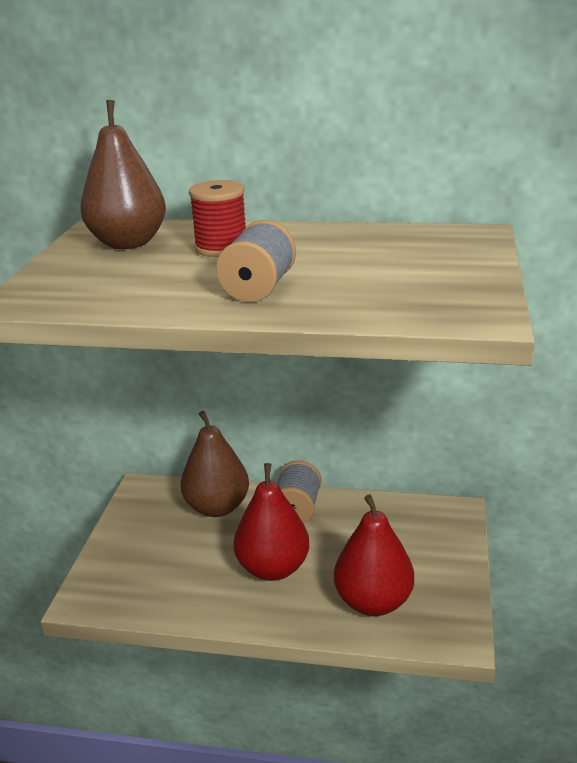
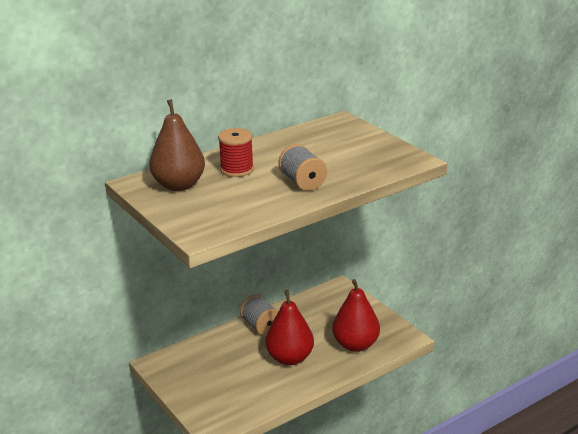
camera: 45 degrees left, 0 degrees up
(217, 507) = (216, 348): brown pear -> none

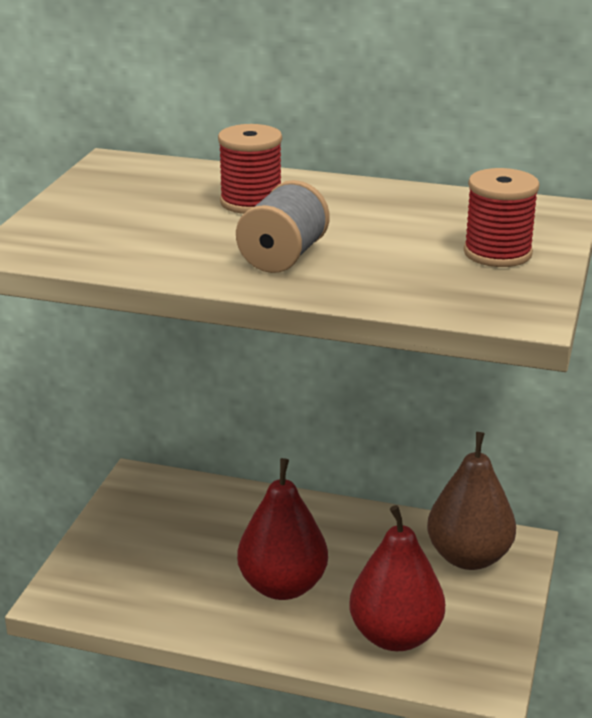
camera: 50 degrees right, 0 degrees up
(179, 185) = (145, 187): brown pear -> brown pear (469, 557)
(261, 326) = (323, 521): grey spool -> none
(362, 144) = (497, 253): none -> red spool

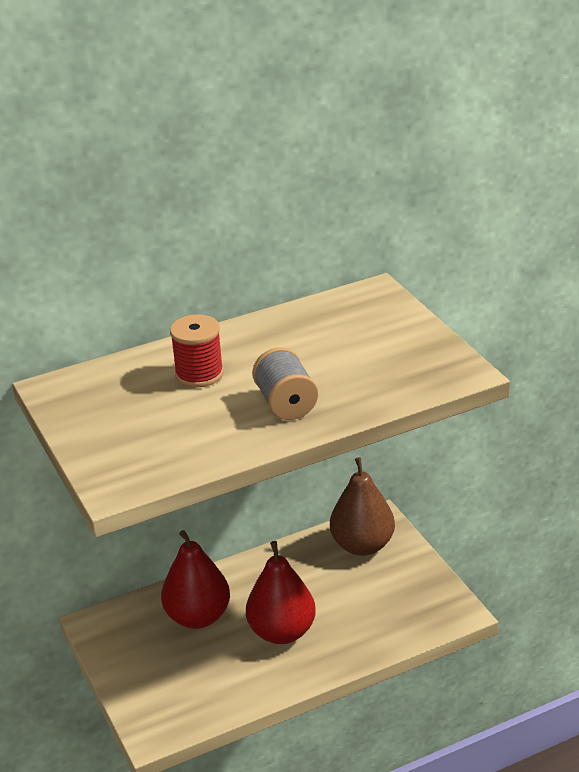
camera: 40 degrees left, 5 degrees up
(395, 636) = (381, 618): red pear -> red pear (198, 617)
(497, 253) = (393, 339): red spool -> none

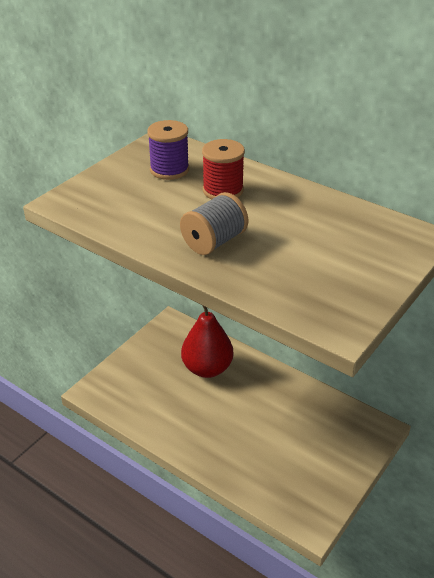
camera: 60 degrees right, 5 degrees up
(122, 397) = (169, 170): none -> purple spool
(282, 632) = (220, 419): red pear -> none
(362, 545) = (343, 429): brown pear -> none

